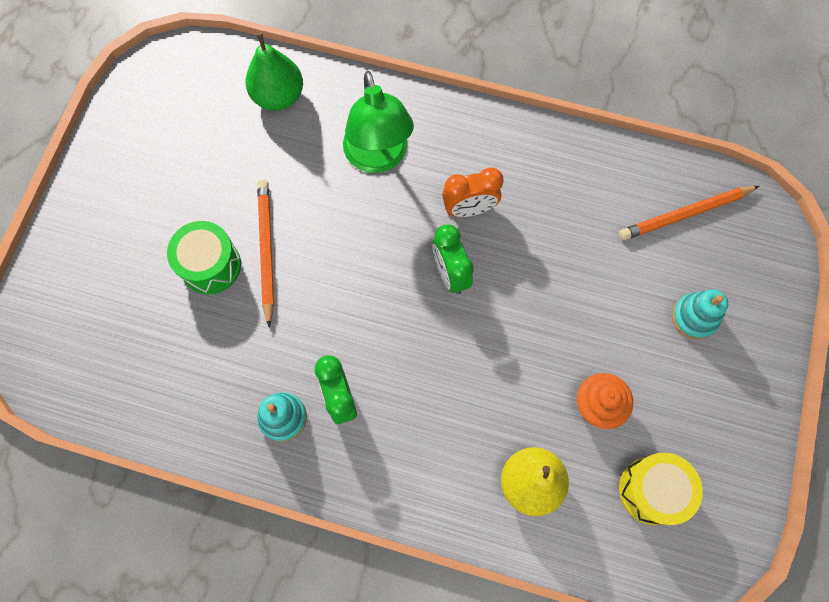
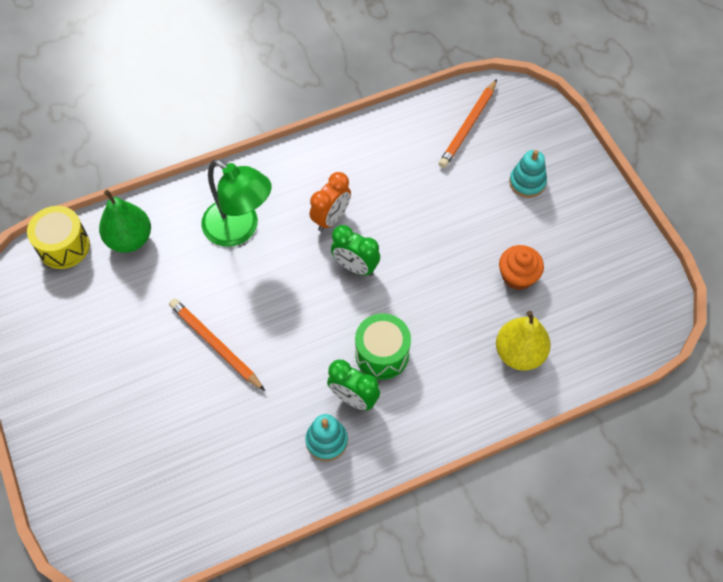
camera: 40 degrees left, 10 degrees down
(210, 265) = (183, 384): green drum -> green drum (382, 354)
(652, 490) = (592, 300): yellow drum -> yellow drum (64, 246)

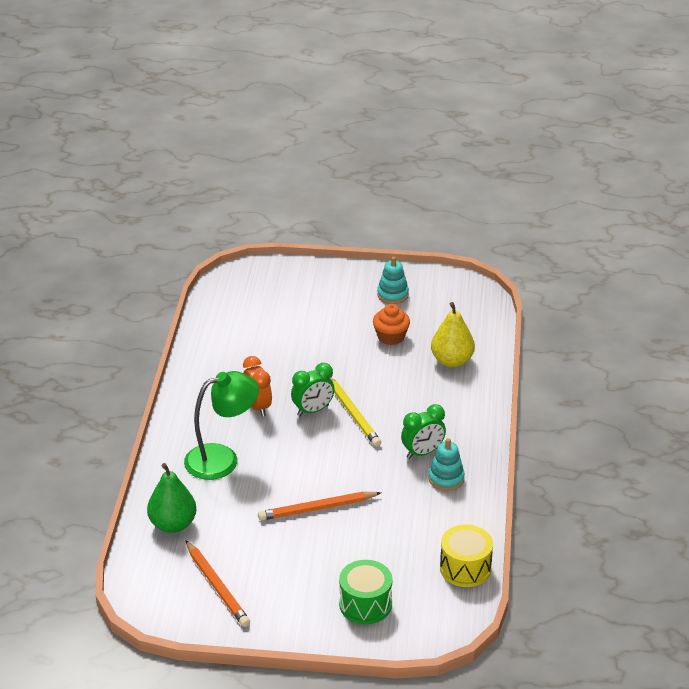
camera: 60 degrees left, 25 degrees down
(64, 246) = (142, 567): yellow drum -> yellow drum (465, 568)
(373, 304) = (353, 413): none -> yellow pencil
(382, 354) = (398, 425): green drum -> green drum (365, 604)
(468, 126) = (241, 307): orange pencil -> orange pencil (217, 586)
(527, 182) = (317, 301): turquoise stacking toy -> turquoise stacking toy (392, 295)

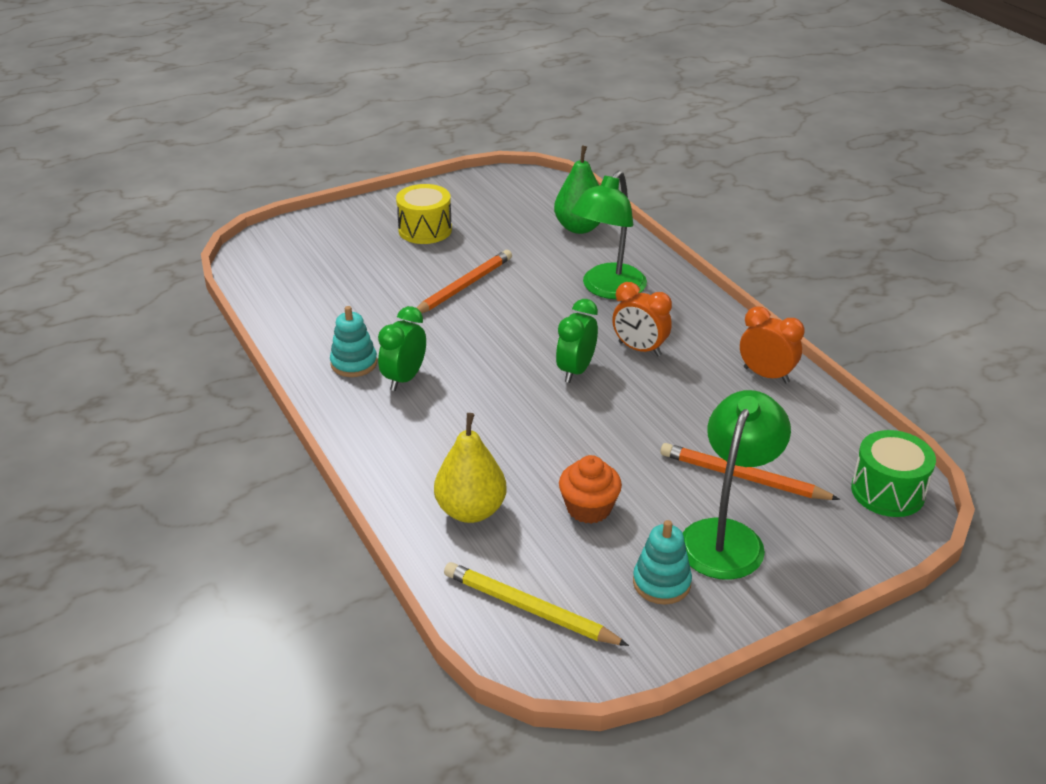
camera: 145 degrees right, 0 degrees up
(208, 358) = (766, 375): none -> orange clock
(217, 586) = (485, 206): orange pencil -> orange pencil (743, 477)
(339, 298) = (727, 536): none -> green lamp
(353, 413) = (527, 387): yellow pencil -> yellow pencil (529, 609)
(365, 604) = (343, 239): green drum -> green drum (887, 492)
(465, 568) = (269, 295): yellow drum -> yellow drum (425, 230)

